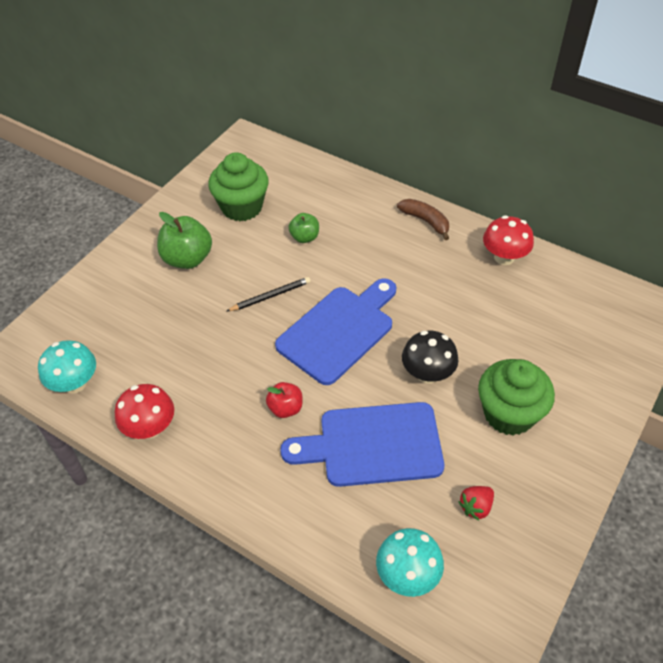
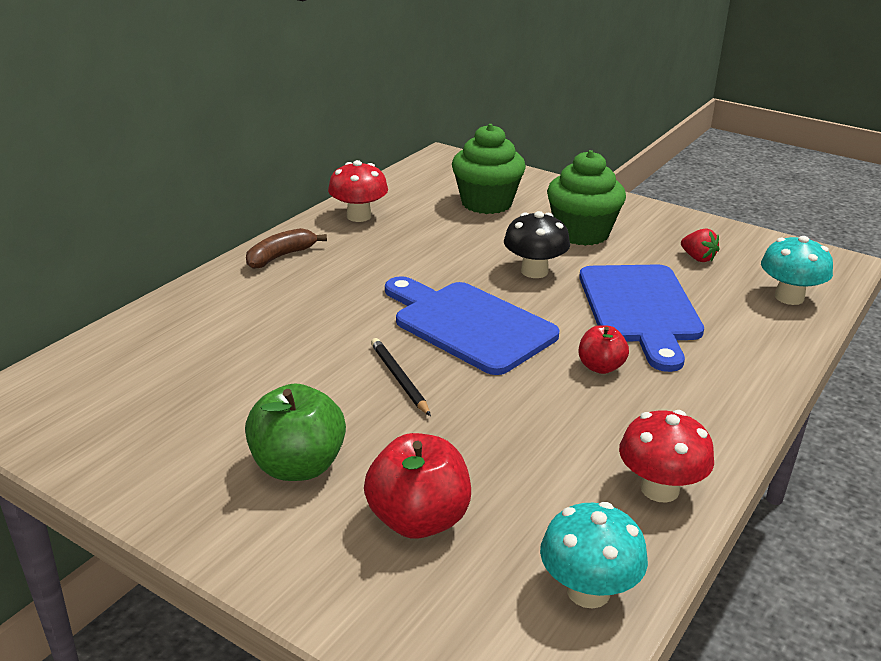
camera: 90 degrees left, 20 degrees down
(139, 311) = (418, 520): none -> red apple
(242, 207) = (185, 408): green cupcake -> green cupcake (486, 203)
(304, 237) = (282, 347): green apple -> none

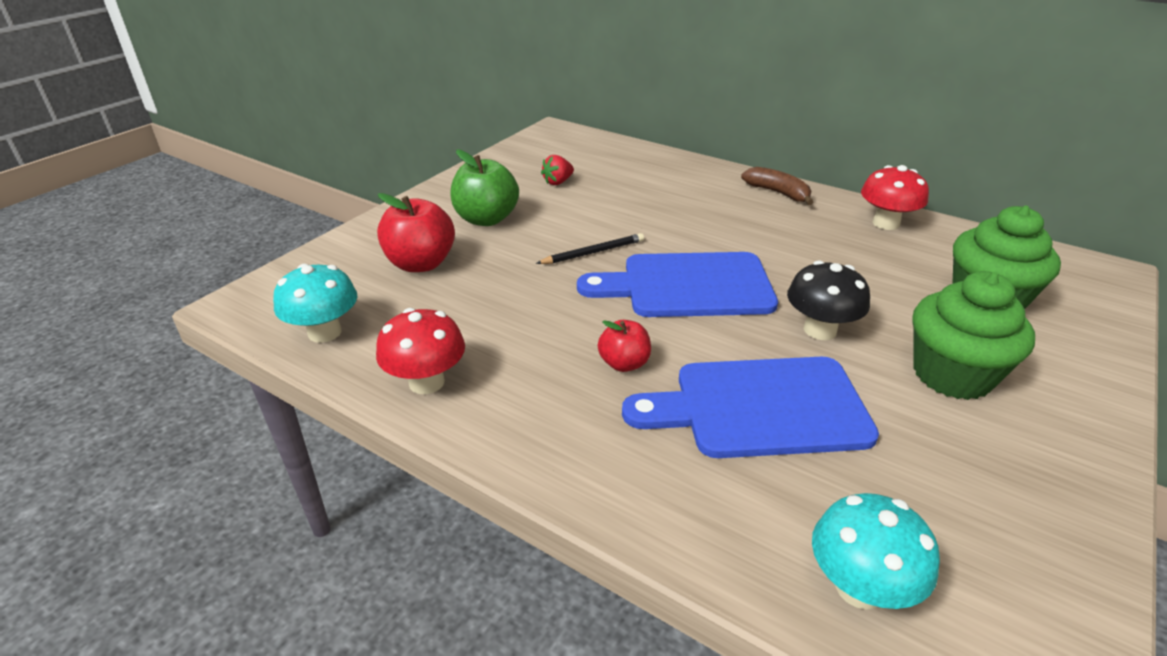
camera: 90 degrees right, 5 degrees up
(469, 325) = (688, 286): blue cutting board -> blue cutting board turned 135 degrees counterclockwise
(698, 258) = (944, 489): red strawberry -> red strawberry (558, 182)

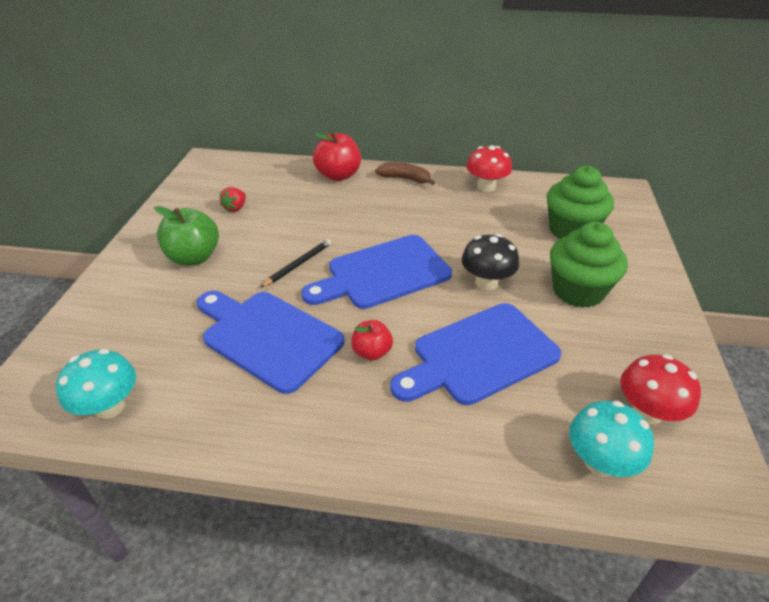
camera: 25 degrees left, 5 degrees up
(421, 264) = (160, 315): red apple -> red apple (338, 175)
(426, 382) = (228, 421): red mushroom -> red mushroom (647, 412)
(516, 314) = (268, 337): none -> blue cutting board

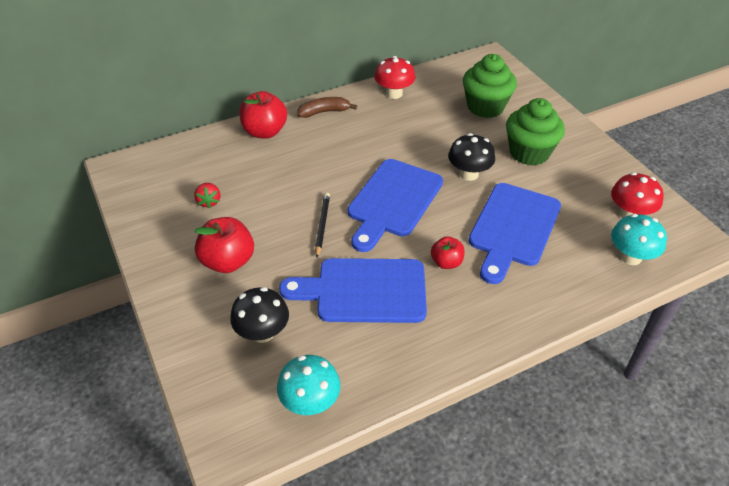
camera: 35 degrees left, 5 degrees up
(149, 326) = (262, 332): none -> black mushroom
(194, 257) = (228, 261): green apple -> red apple

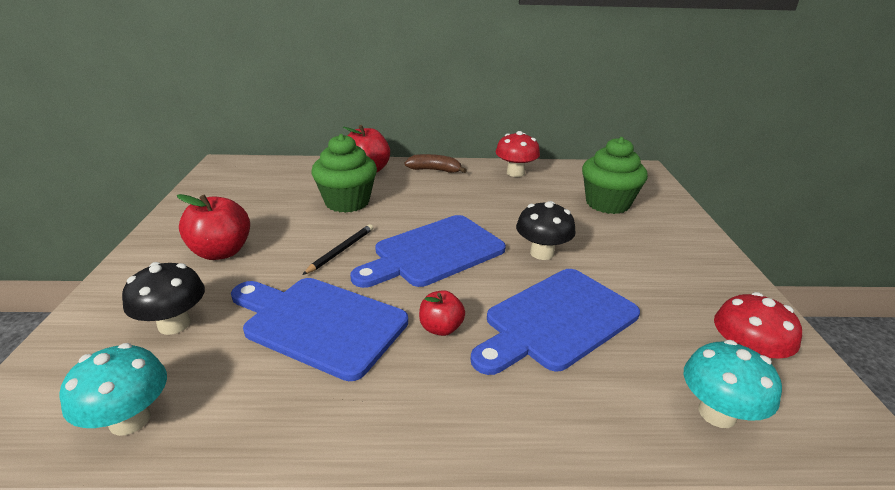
camera: 25 degrees right, 15 degrees down
(209, 202) = (262, 204): red strawberry -> none
(529, 153) = (633, 254): green cupcake -> green cupcake (347, 202)

